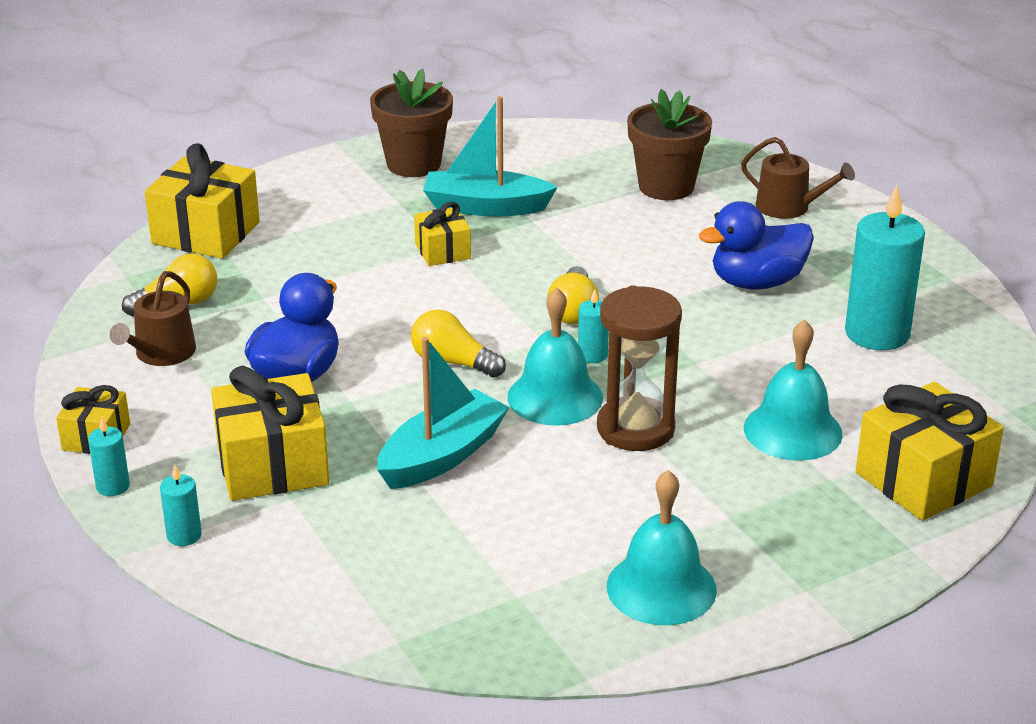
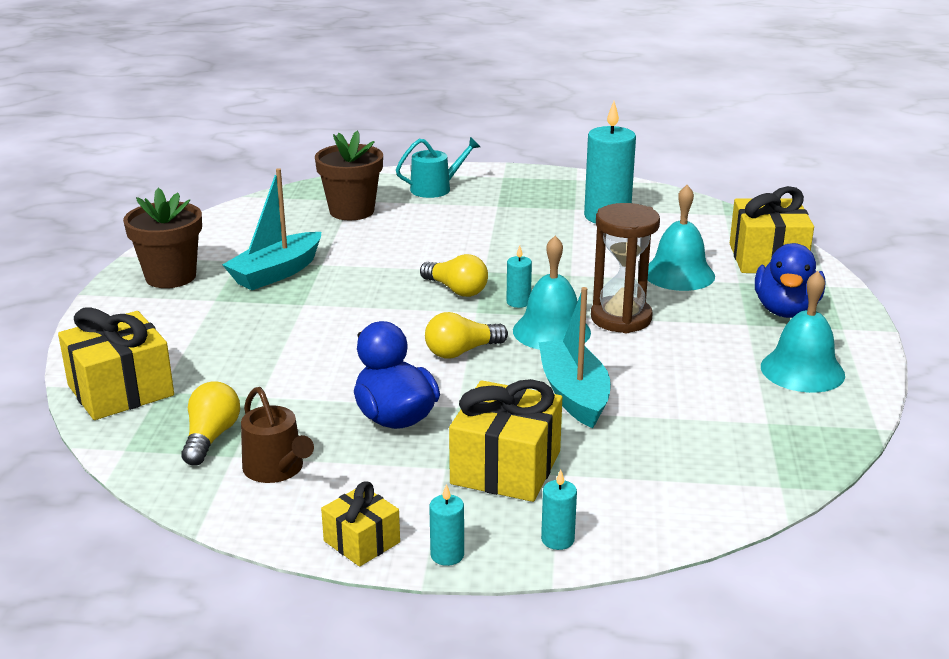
camera: 55 degrees left, 5 degrees down
(442, 251) = (310, 307): yellow gift -> none
(757, 282) = (505, 227): blue duck -> blue duck (786, 310)
(789, 207) = (435, 188): brown watering can -> turquoise watering can

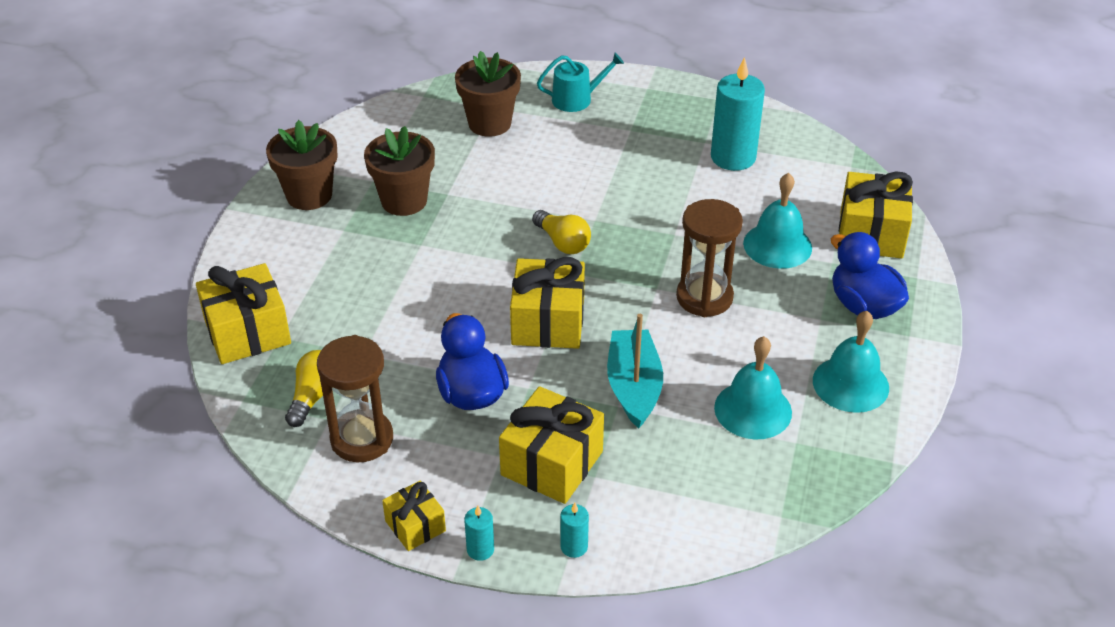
camera: 10 degrees right, 15 degrees up
(276, 273) = (404, 201): turquoise boat -> brown flower pot
(276, 469) = (362, 439): brown watering can -> brown hourglass
(461, 352) = (548, 322): yellow light bulb -> yellow gift
(518, 302) = (615, 265): turquoise candle -> none
(551, 331) = (635, 306): turquoise bell -> turquoise bell (753, 410)
(786, 310) = (863, 306): blue duck -> blue duck turned 120 degrees clockwise

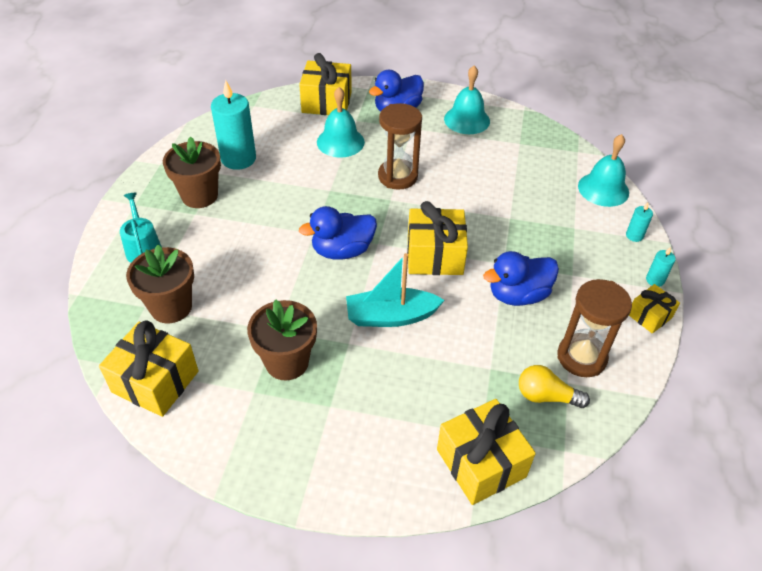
camera: 95 degrees left, 5 degrees up
(309, 195) = (276, 444): brown flower pot -> brown flower pot (199, 196)
(552, 463) = (570, 248): yellow gift -> yellow gift (155, 381)
(562, 242) = (342, 250): yellow light bulb -> blue duck
(634, 387) = (491, 210): turquoise boat -> turquoise boat (391, 316)
(753, 410) = (498, 158): turquoise bell -> turquoise bell (603, 189)

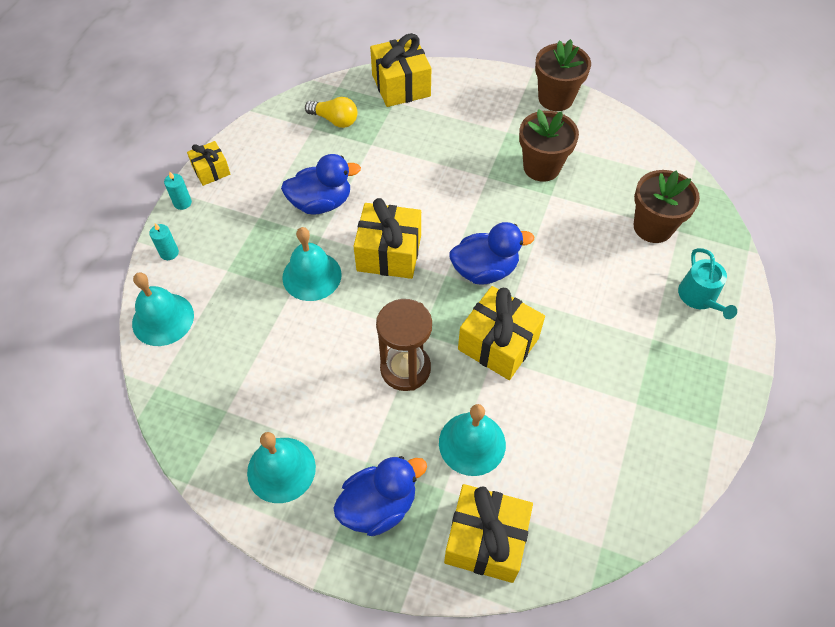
camera: 170 degrees left, 10 degrees up
(155, 381) = (650, 163): yellow gift -> yellow gift (498, 344)
(199, 196) = (652, 365): brown flower pot -> brown flower pot (555, 98)
(238, 159) = (611, 426): turquoise candle -> none
(391, 316) = (446, 196): turquoise boat -> none
(498, 230) = (312, 276): none -> turquoise bell
(581, 357) = (291, 144): brown hourglass -> none

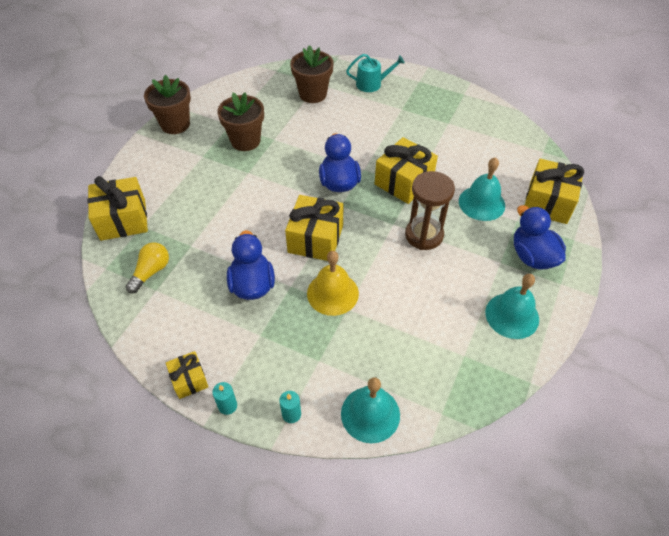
camera: 85 degrees left, 5 degrees down
(312, 276) = (332, 293): turquoise bell -> yellow bell

